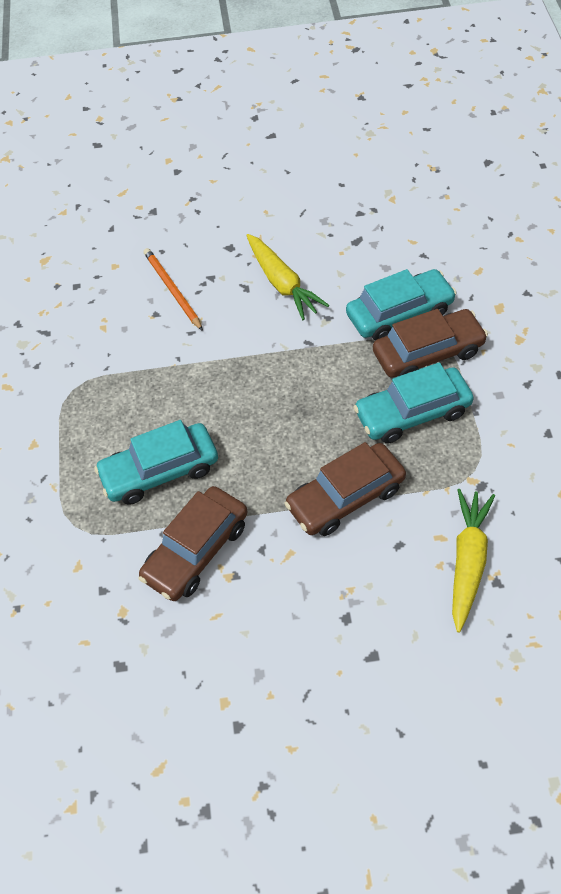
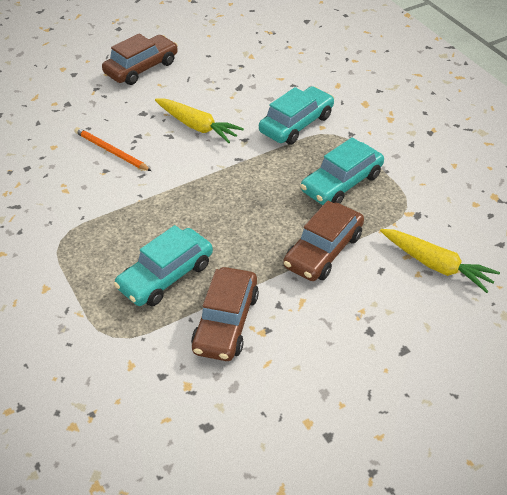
camera: 25 degrees left, 10 degrees down
(428, 353) = (331, 143): brown car -> brown car (141, 68)
(467, 561) = (436, 265): yellow carrot -> yellow carrot turned 135 degrees clockwise

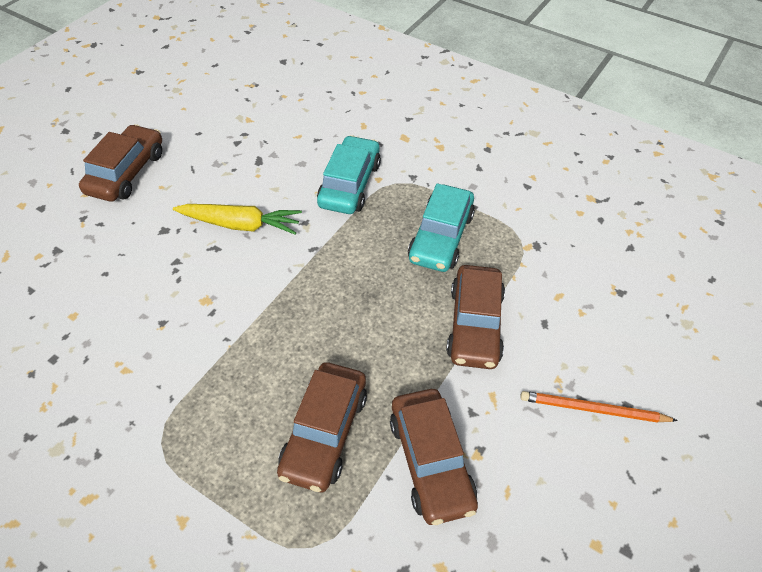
camera: 30 degrees left, 5 degrees up
(111, 151) = (154, 294): orange pencil -> orange pencil (593, 409)
(166, 276) = (324, 433): turquoise car -> brown car
(436, 265) = (591, 295): yellow carrot -> none

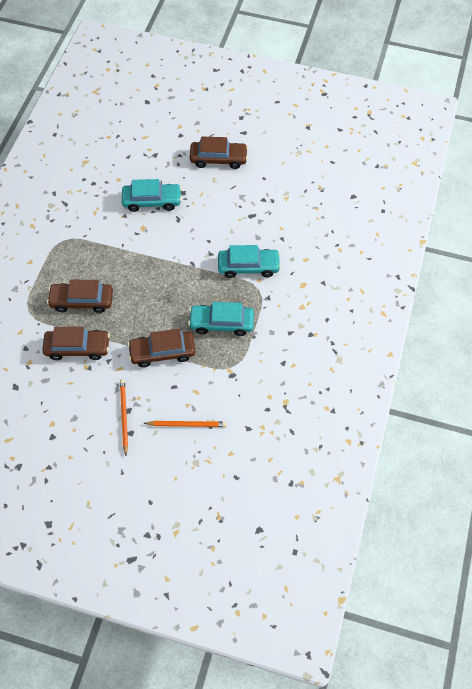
camera: 75 degrees right, 10 degrees up
(155, 275) = (152, 201): none -> turquoise car
(240, 225) = (198, 224): yellow carrot -> none
(430, 461) = (77, 348): brown car -> brown car turned 150 degrees counterclockwise
(618, 320) = (187, 424): none -> orange pencil

